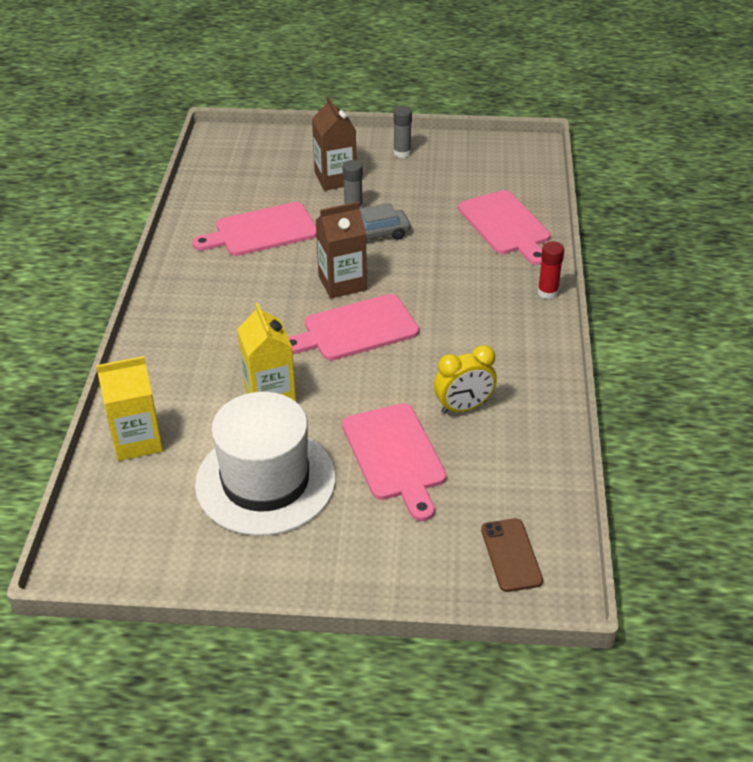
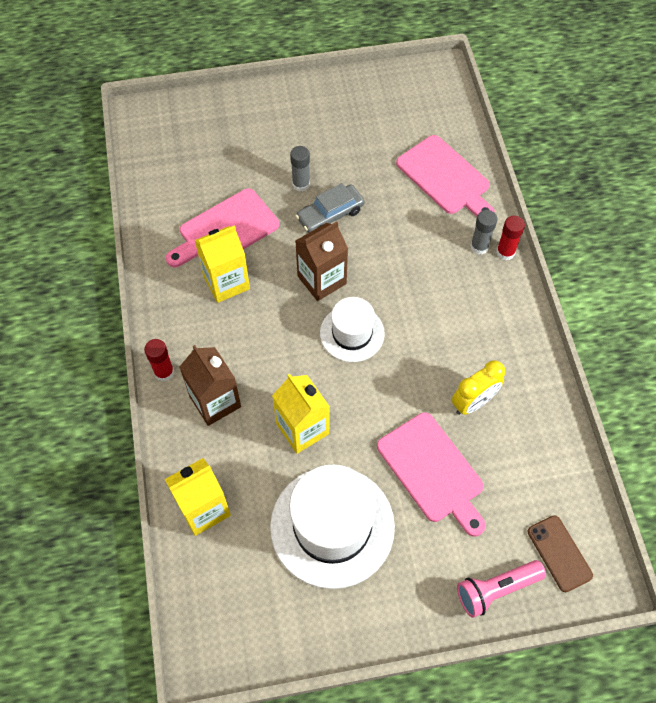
camera: 15 degrees left, 20 degrees up
(150, 327) = (164, 372): none -> red glue stick
(244, 269) = (226, 282): none -> yellow carton
(335, 178) = (271, 148): brown carton -> brown carton (215, 401)
(355, 329) = (352, 333): pink cutting board -> white hat
(402, 153) = (323, 102): grey glue stick -> grey glue stick (479, 246)
(425, 573) = (496, 590): none -> pink flashlight

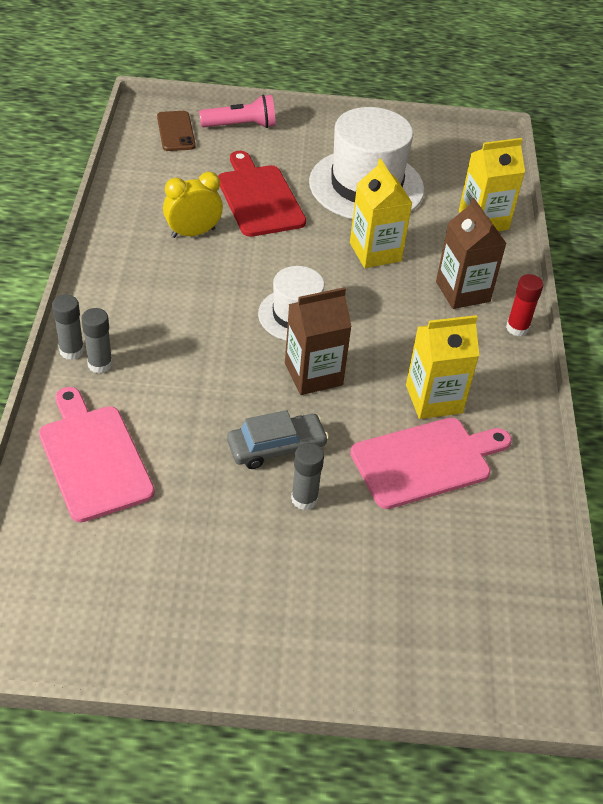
camera: 170 degrees left, 15 degrees down
(432, 471) = (259, 198): pink cutting board -> red cutting board
(505, 252) = (71, 351): red glue stick -> grey glue stick

